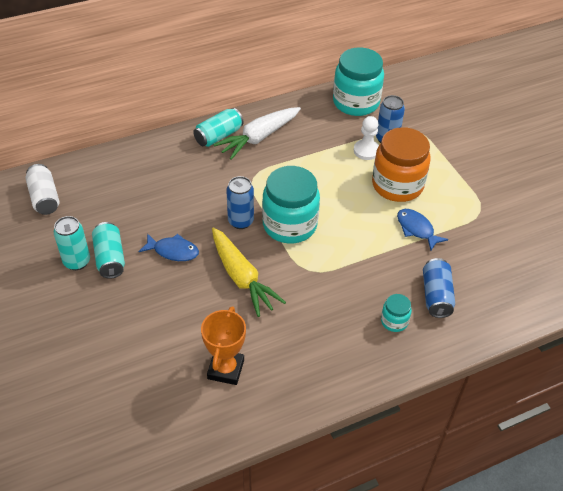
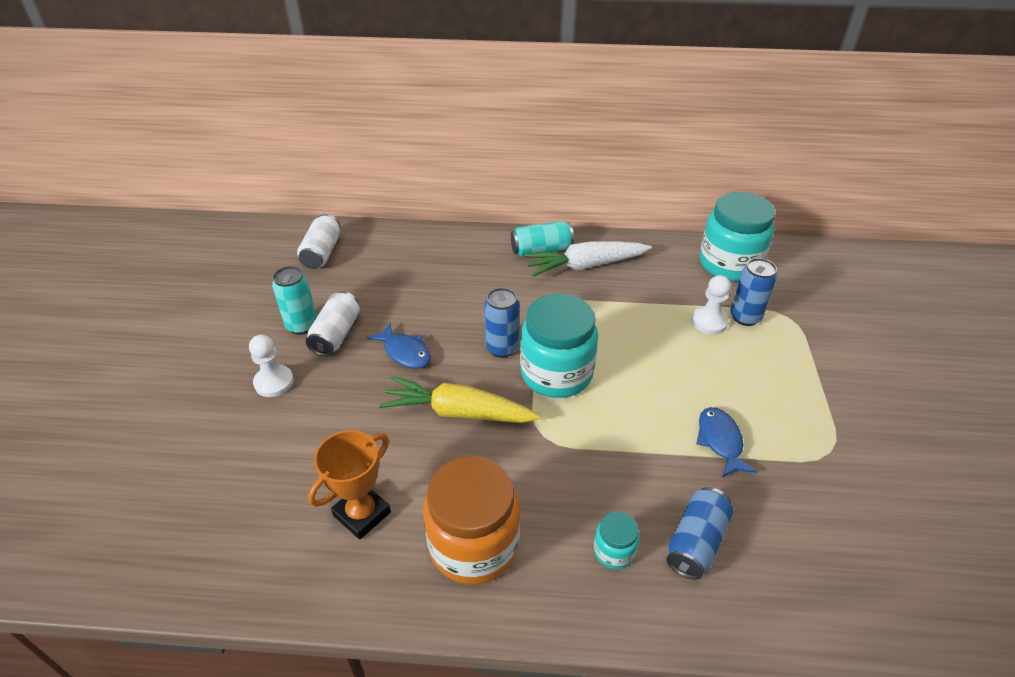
camera: 30 degrees right, 5 degrees down
(90, 311) = (274, 382): none -> white pawn
(110, 258) = (336, 334): turquoise can -> white can
(241, 278) = (458, 412): yellow carrot -> yellow carrot turned 105 degrees clockwise
(397, 185) = (726, 376): orange jar -> orange jar (474, 545)

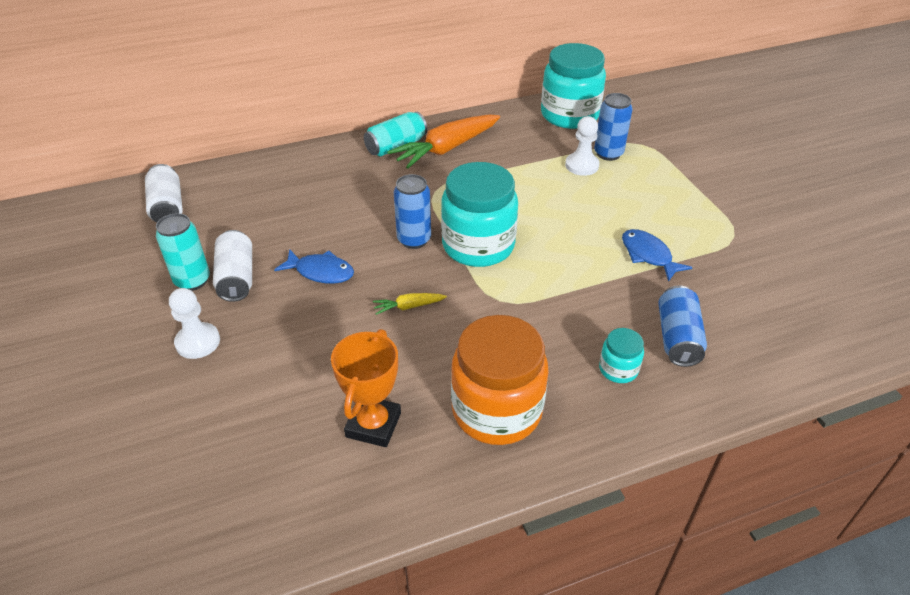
camera: 25 degrees left, 0 degrees up
(458, 412) = (408, 306): yellow carrot -> yellow carrot, size x0.45
(585, 265) = (446, 149): white carrot -> orange carrot

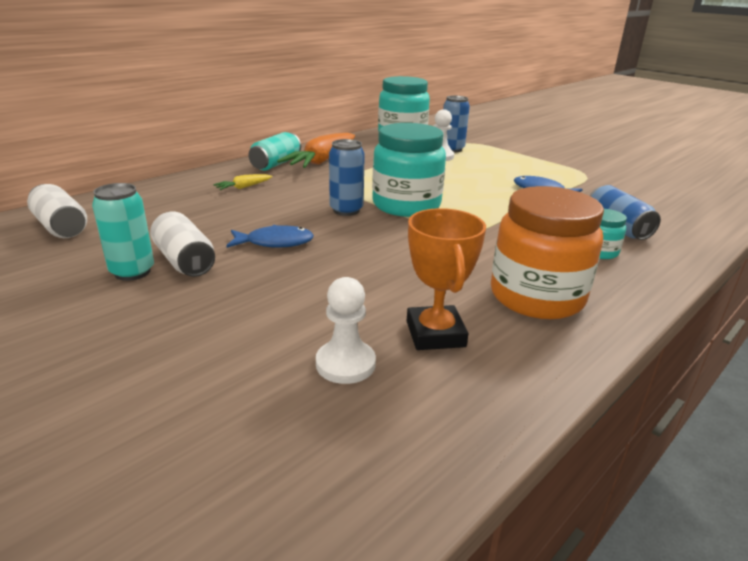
camera: 25 degrees left, 15 degrees down
(198, 342) = (176, 316): white pawn -> white pawn (345, 364)
(408, 306) = (384, 249): yellow carrot -> yellow carrot (243, 187)

